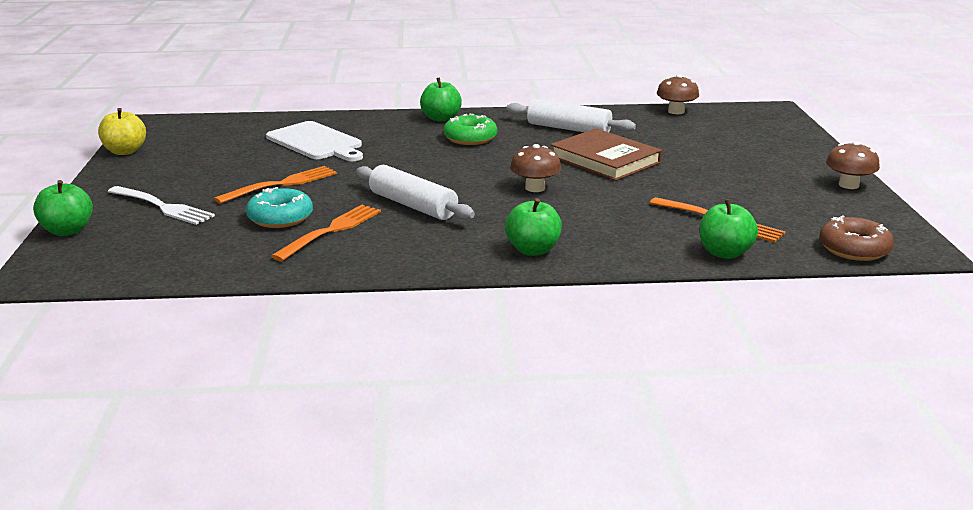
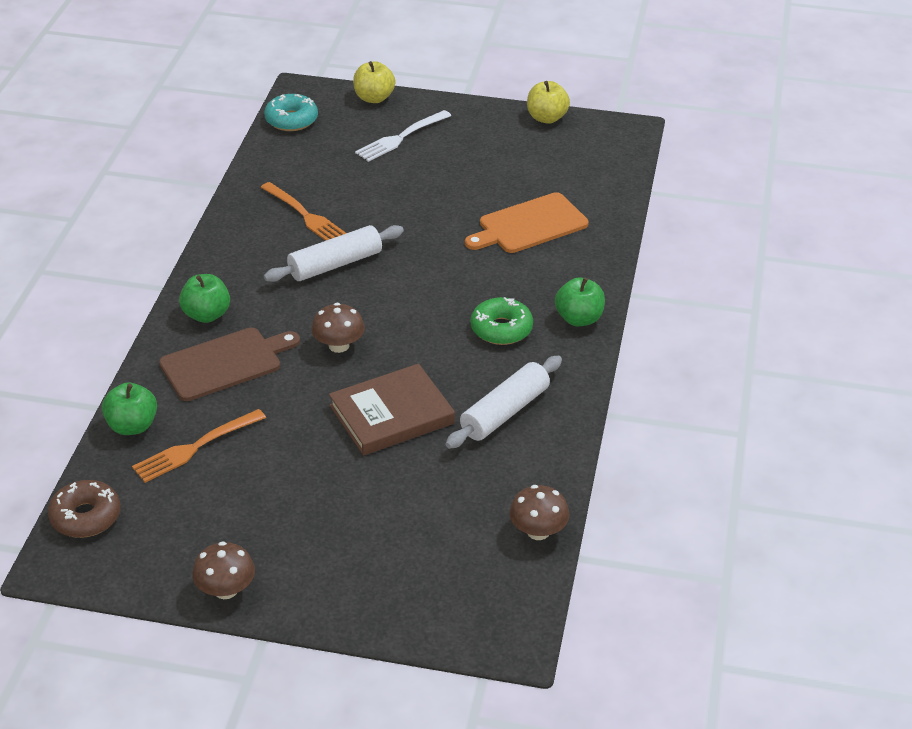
camera: 105 degrees right, 15 degrees up
(67, 231) = (374, 98): green apple -> yellow apple
(280, 218) = (346, 193): turquoise donut -> turquoise donut (291, 120)
(281, 184) = (422, 197): orange fork -> none
(316, 142) = (529, 225): white cutting board -> orange cutting board
(599, 229) = (225, 363): none -> brown cutting board

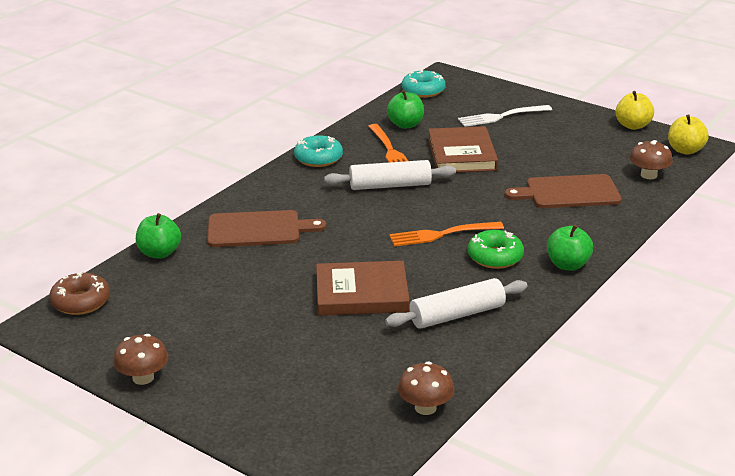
camera: 25 degrees right, 10 degrees down
(195, 447) = (194, 278): orange fork -> orange fork (442, 234)
(206, 315) = (268, 196): green apple -> green apple (405, 125)
(230, 247) = (318, 158): none -> turquoise donut
(339, 345) = (353, 238): brown mushroom -> brown mushroom (648, 175)
(374, 98) = (498, 88): yellow apple -> yellow apple (685, 150)
(388, 201) = (462, 154): none -> brown book
(529, 225) = (569, 192): orange cutting board -> brown cutting board

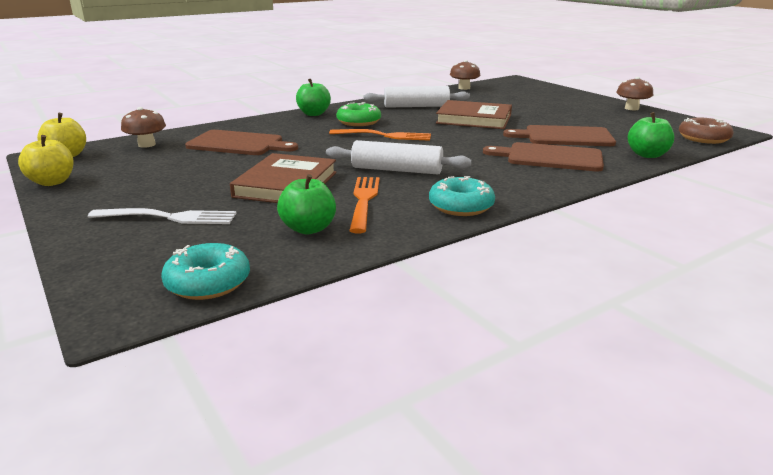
camera: 160 degrees left, 5 degrees down
(244, 272) = (565, 137): none -> brown cutting board

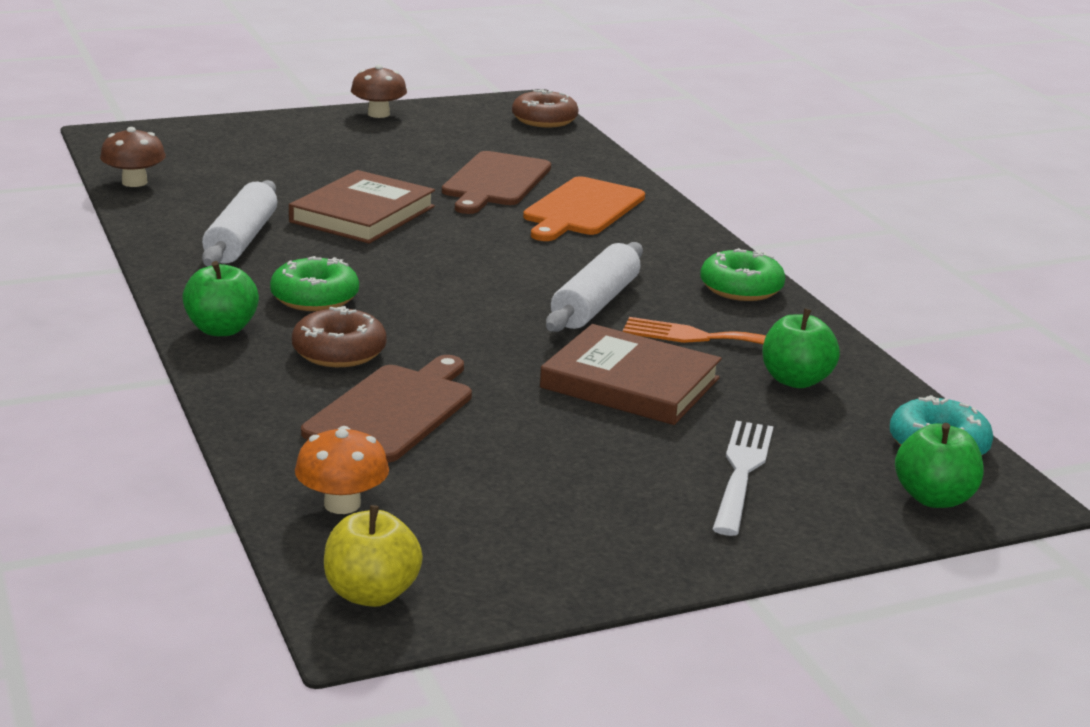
camera: 80 degrees left, 0 degrees up
(52, 182) = (545, 591): yellow apple -> none
(147, 145) = (342, 504): brown mushroom -> orange mushroom
(300, 131) = (339, 352): none -> brown donut
(384, 136) = (417, 289): orange fork -> none
(461, 206) = (741, 288): turquoise donut -> green donut
(550, 157) = (582, 209): brown cutting board -> orange cutting board
(647, 155) = (595, 161): green apple -> green apple (934, 498)

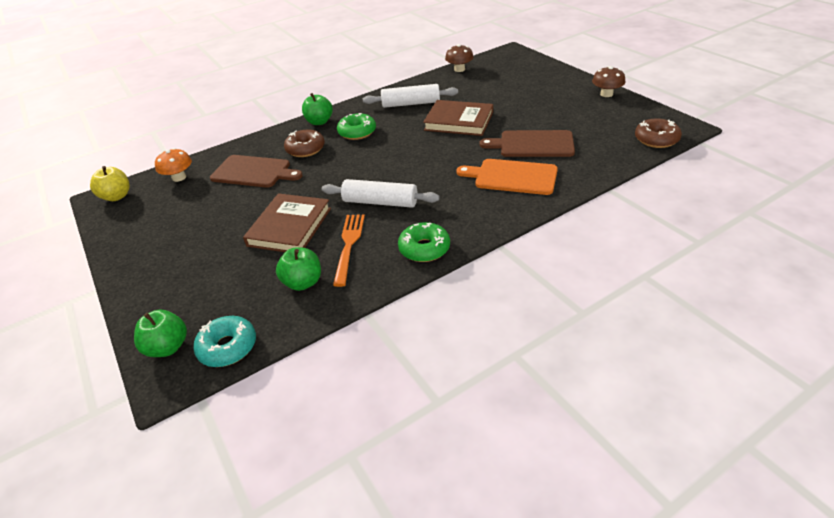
camera: 85 degrees right, 15 degrees up
(742, 472) = (199, 273): white fork -> none

